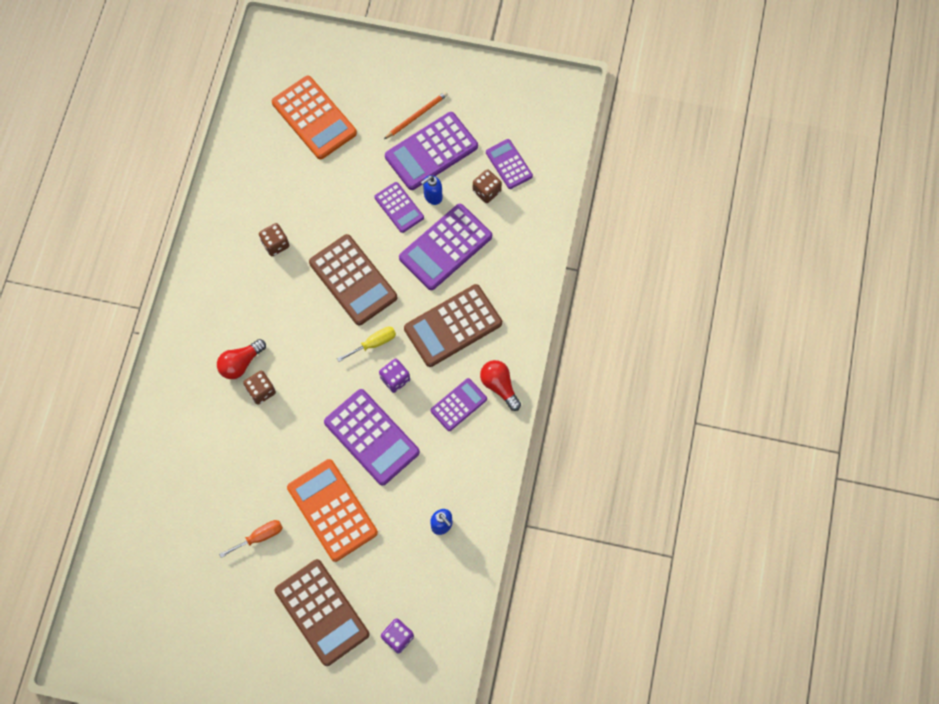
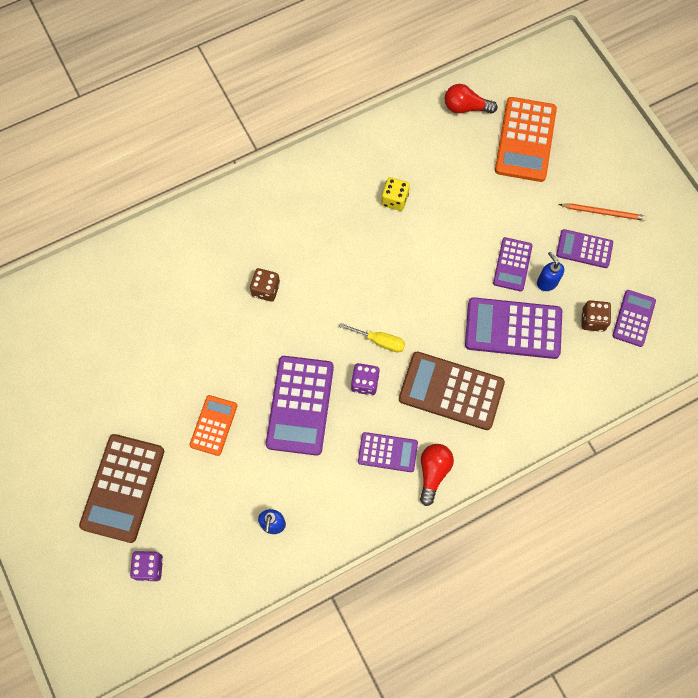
camera: 50 degrees right, 0 degrees up
(241, 363) = (275, 256): red light bulb -> red light bulb (465, 107)
(260, 537) = (146, 388): orange screwdriver -> none
(275, 244) = (394, 200): brown dice -> yellow dice
(332, 510) = (213, 425): orange calculator -> orange calculator, size x0.58
(353, 280) = (418, 281): brown calculator -> none
(431, 151) = (584, 249): purple calculator -> purple calculator, size x0.58
(432, 196) = (546, 282): blue soap dispenser -> blue soap dispenser turned 45 degrees clockwise

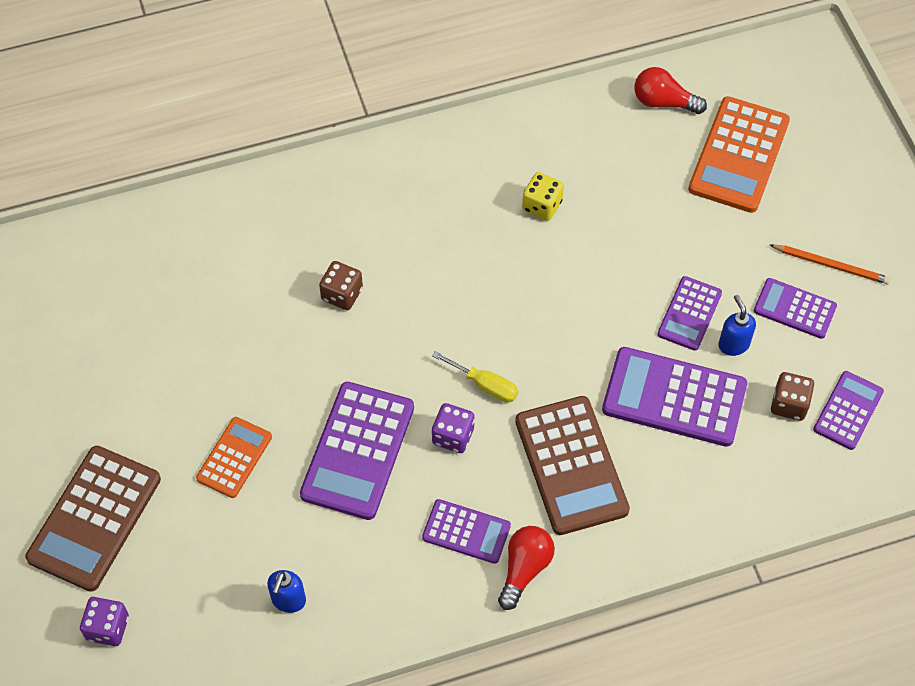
camera: 10 degrees right, 10 degrees down
(451, 391) = (571, 465): brown calculator -> brown calculator turned 135 degrees counterclockwise

